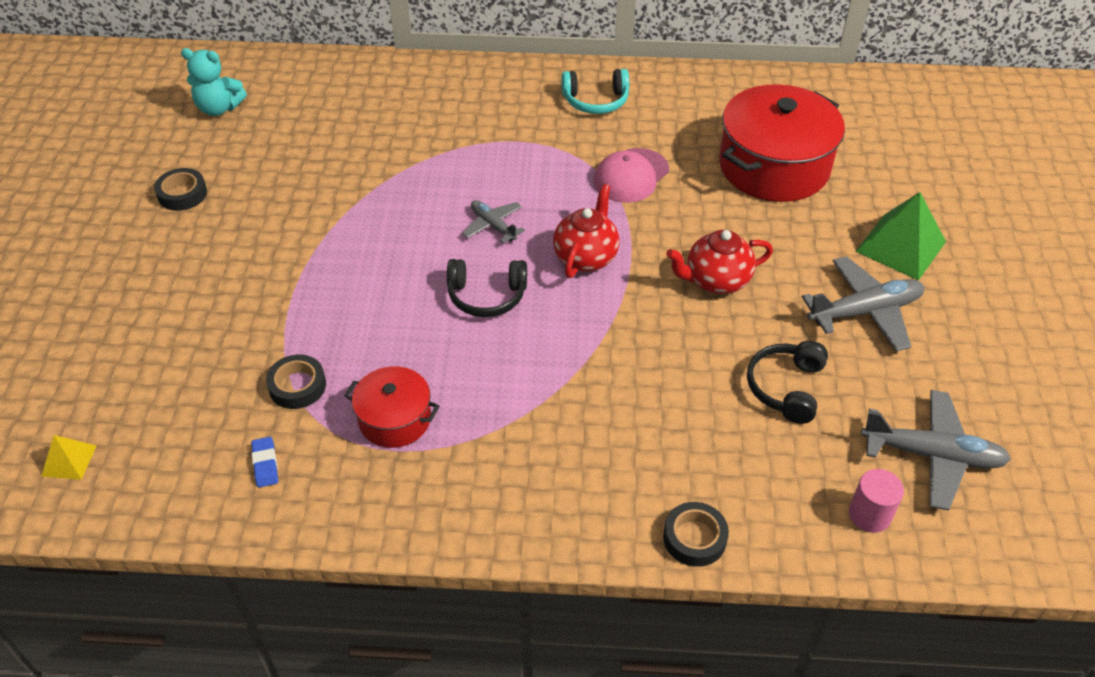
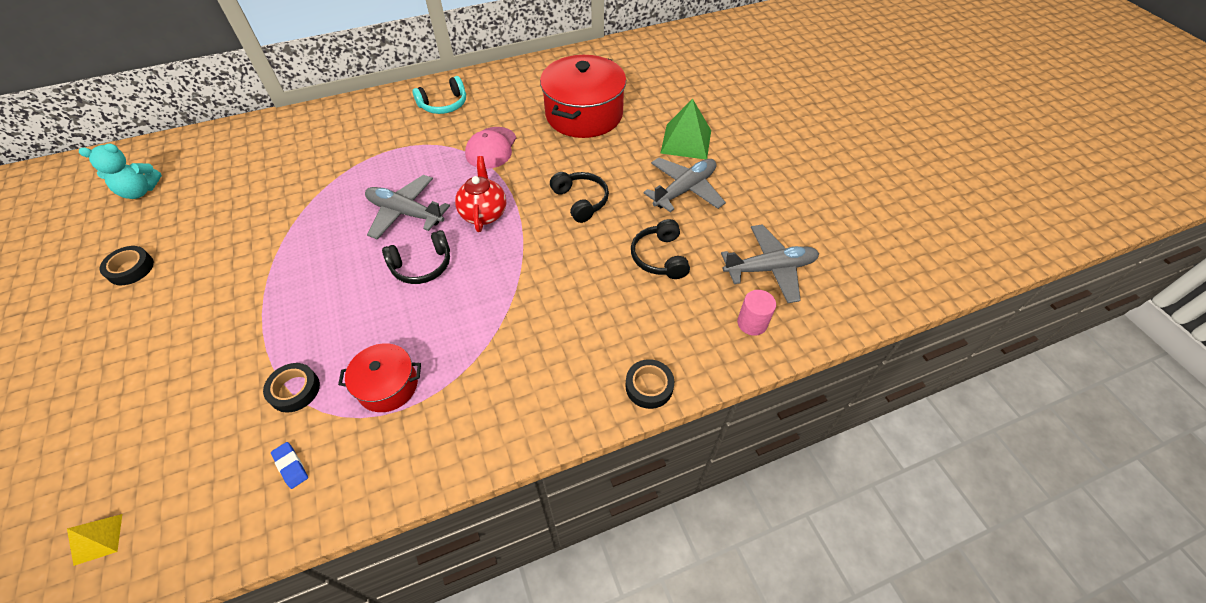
camera: 25 degrees left, 5 degrees up
(493, 226) = (405, 213): grey plane -> grey plane, size x1.72
(715, 281) = (581, 201): red teapot -> black headphones

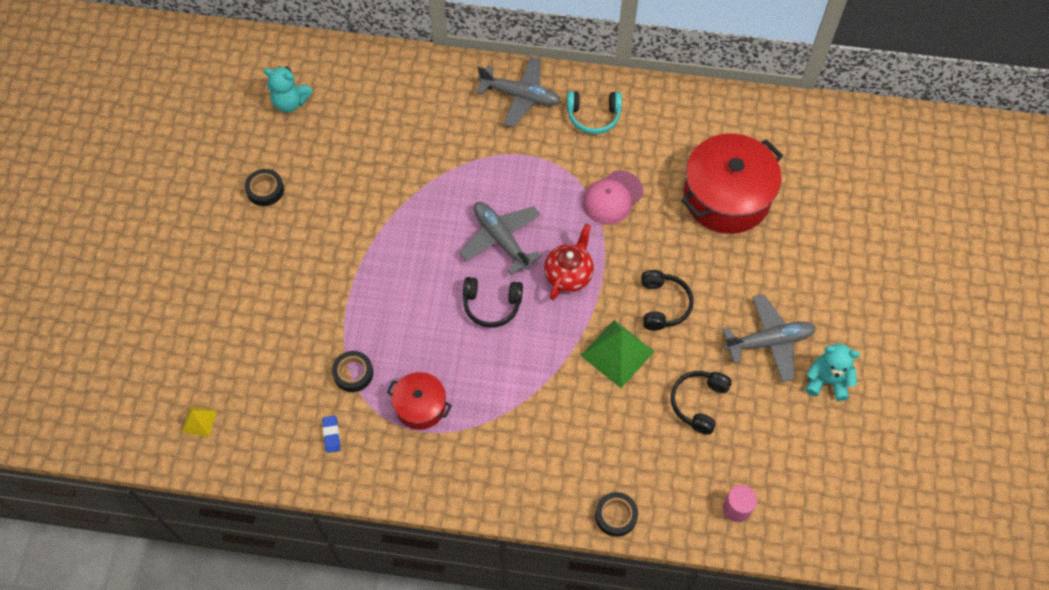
camera: 30 degrees right, 10 degrees up
(686, 141) = (809, 283): green pyramid -> green pyramid (617, 353)
(749, 196) = (827, 381): none -> turquoise teddy bear
(770, 269) = (790, 466): grey plane -> grey plane (520, 96)

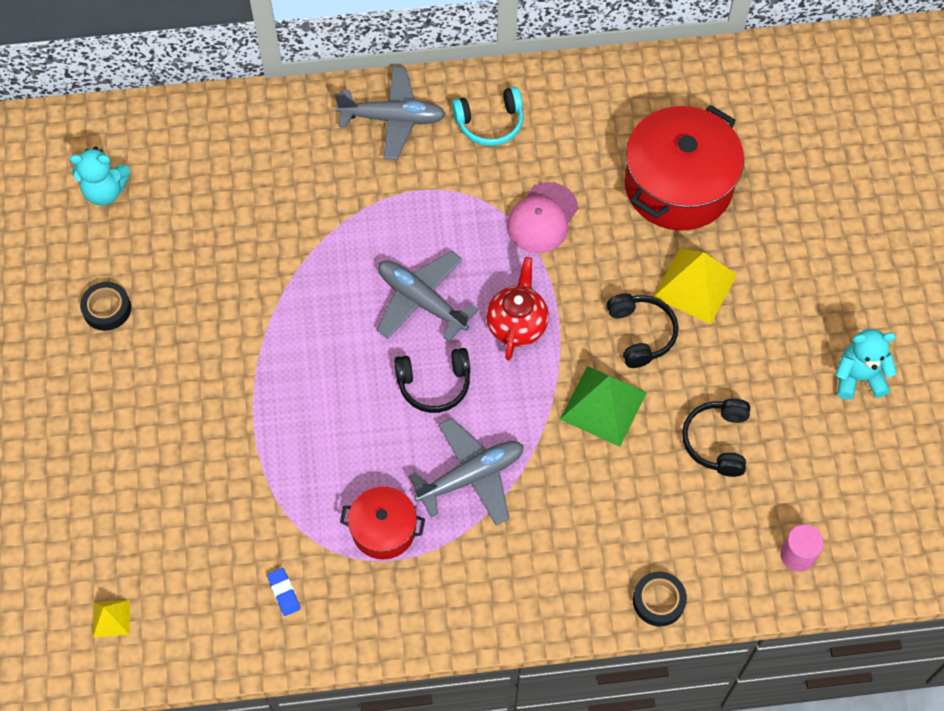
camera: 15 degrees left, 0 degrees up
(353, 373) = (288, 510): black tape -> none
(716, 277) = (695, 285): none -> yellow pyramid
(769, 342) = (778, 347): grey plane -> grey plane (471, 476)

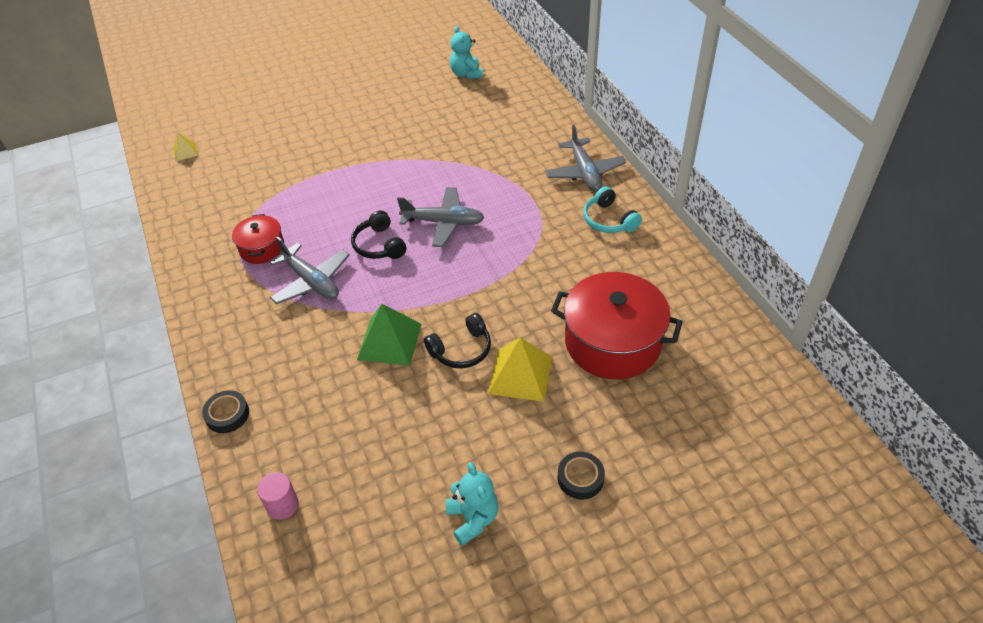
camera: 75 degrees right, 15 degrees down
(107, 309) = (386, 96): black tape -> black tape (580, 478)
(284, 593) = (210, 215): blue eraser -> none
(422, 301) = (443, 223): grey plane -> grey plane turned 75 degrees clockwise
(517, 324) = (442, 276): red teapot -> none
(542, 218) = (540, 267): pink cap -> none
(717, 441) = (378, 422): black headphones -> none

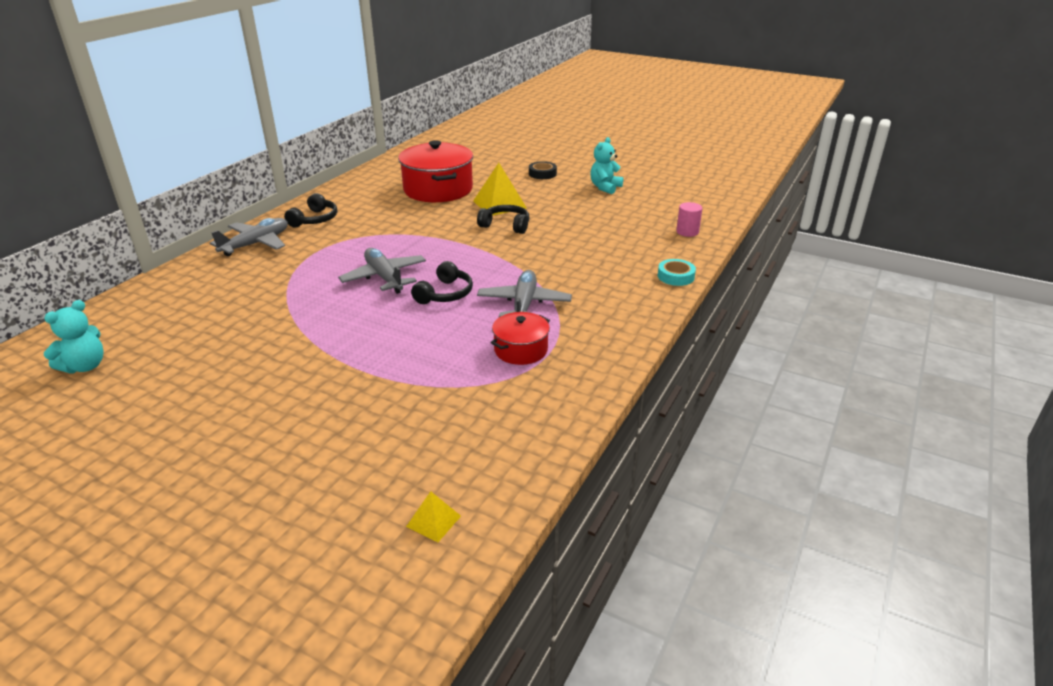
camera: 130 degrees left, 15 degrees down
(227, 414) = (675, 276): black tape -> turquoise tape
(389, 341) = (534, 250): green pyramid -> none
(609, 220) = (314, 219): turquoise headphones -> black headphones

